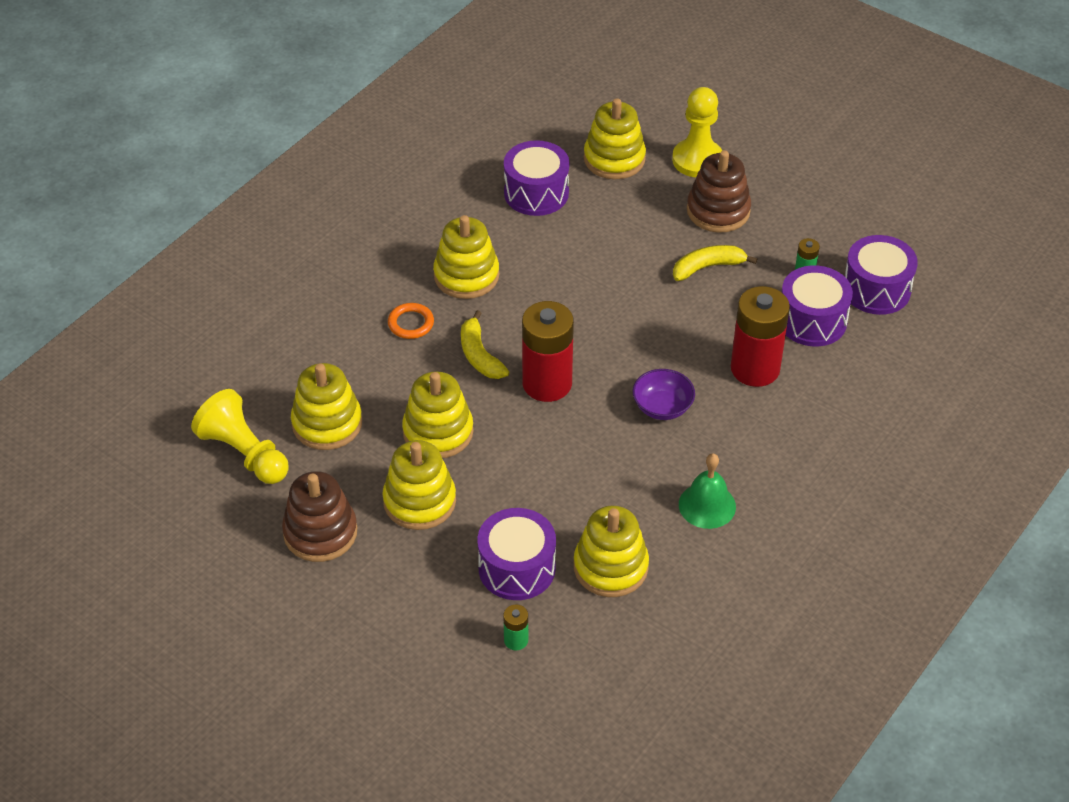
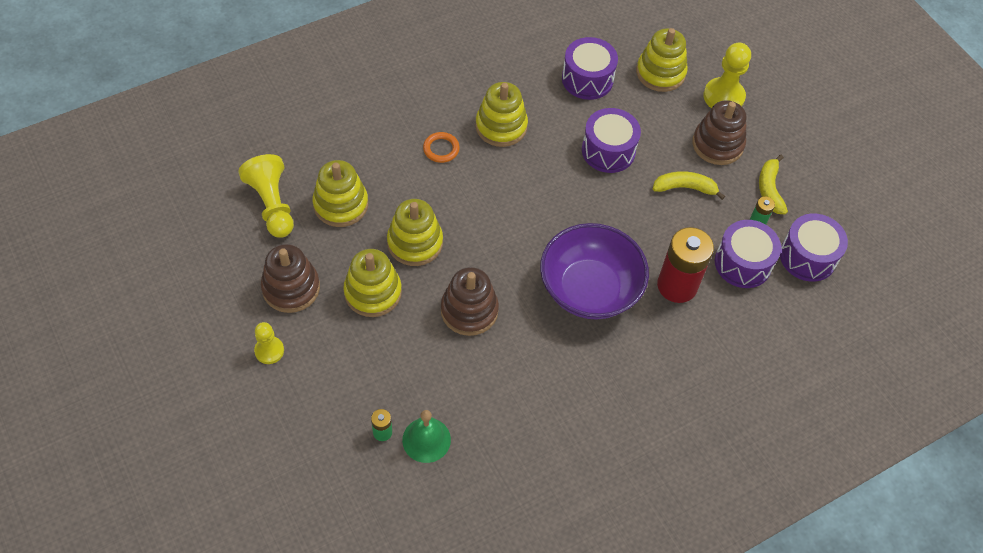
camera: 20 degrees right, 10 degrees up
(334, 607) = (269, 351): none -> yellow pawn
(479, 355) = (477, 194): yellow banana -> yellow banana (769, 189)
(517, 568) = (413, 375): purple drum -> purple drum (608, 151)
(541, 479) = (469, 310): none -> brown stacking toy
(547, 383) = (514, 235): red battery -> none
(610, 567) = (482, 403): yellow stacking toy -> none
(662, 407) = (589, 289): purple bowl -> purple bowl, size x2.10
(707, 505) = (580, 383): green bell -> green bell (426, 439)

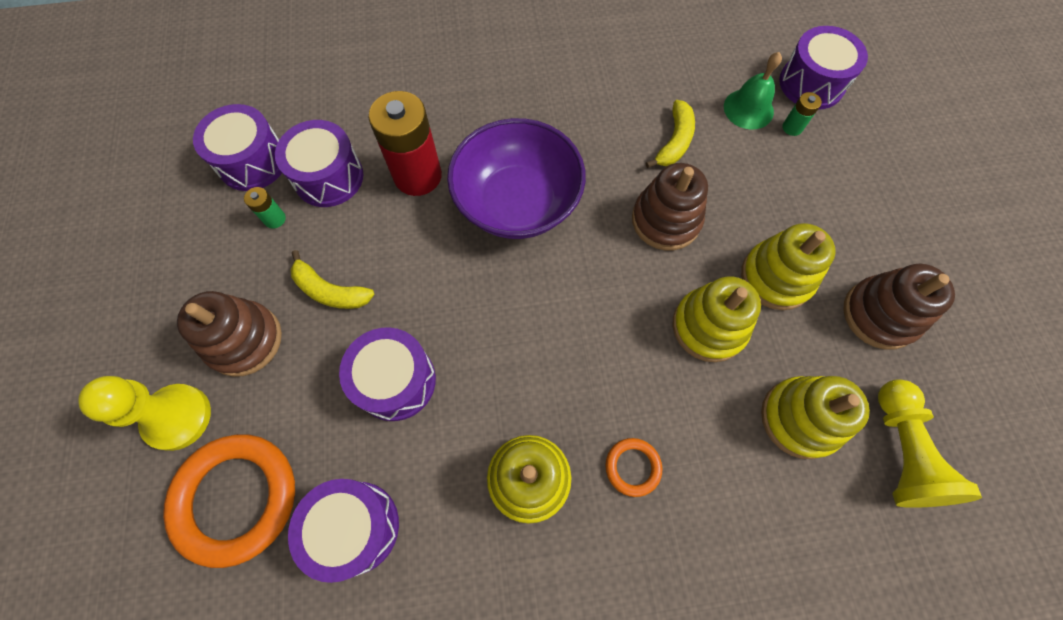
camera: 155 degrees left, 10 degrees up
(269, 351) = (910, 245): yellow pawn -> none
(372, 490) = (811, 83): none -> purple drum
(660, 73) = (236, 498): yellow stacking toy -> orange ring
(769, 189) = (229, 254): yellow banana -> yellow banana (674, 141)

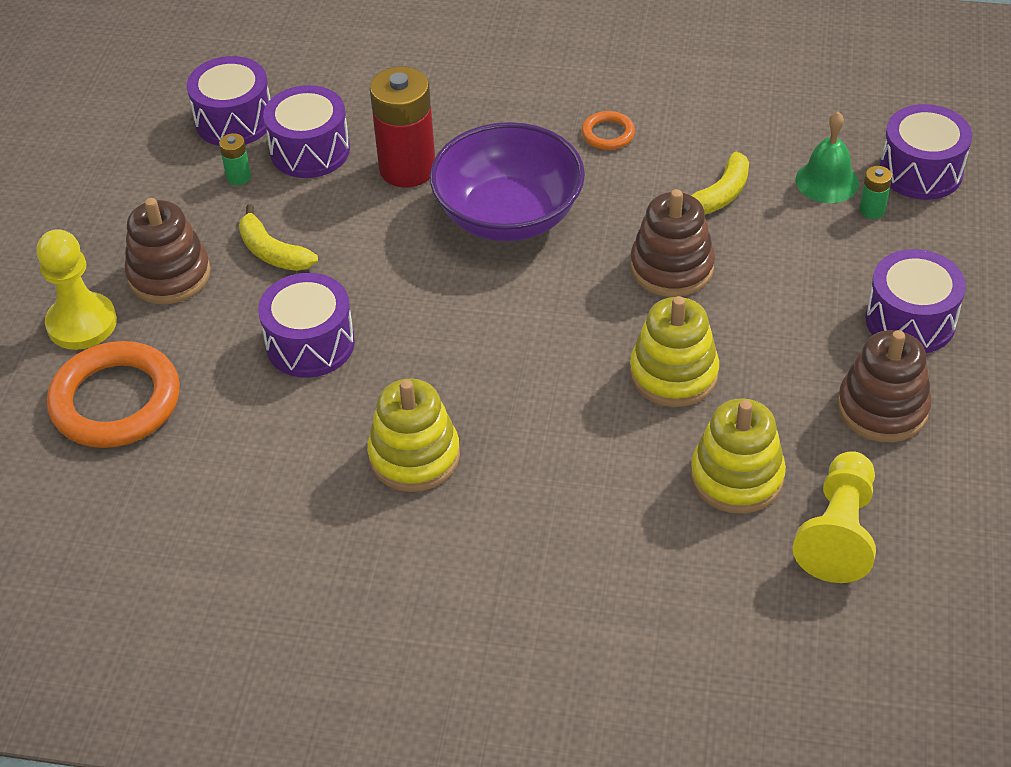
camera: 20 degrees right, 20 degrees down
(355, 527) = (222, 451): purple drum -> purple drum (910, 320)
(632, 467) = (529, 473): orange ring -> orange ring (608, 134)
(776, 277) = (776, 347): yellow stacking toy -> none

